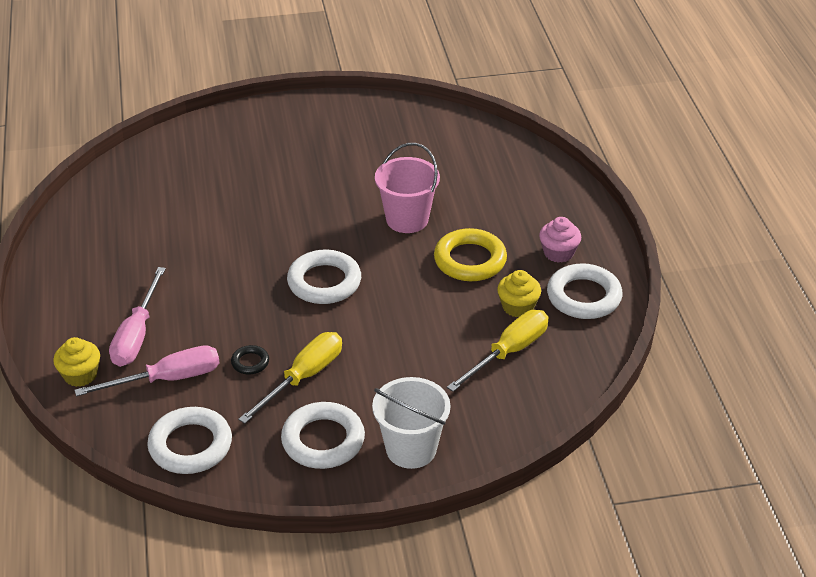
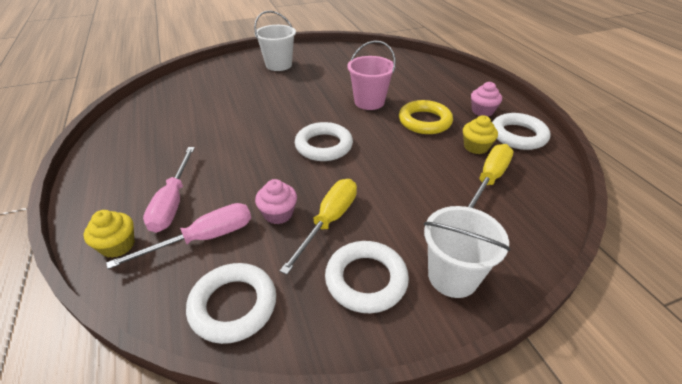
camera: 10 degrees left, 0 degrees up
(250, 362) = (278, 214): black ring -> pink cupcake
(296, 135) = (278, 65): none -> white bucket

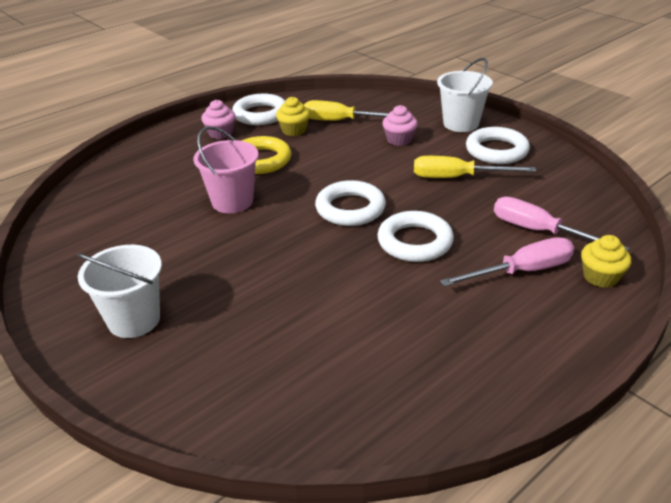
camera: 110 degrees left, 5 degrees down
(233, 305) = (575, 193): white ring -> white ring (415, 242)
(278, 214) = (473, 204): pink cupcake -> pink cupcake (399, 140)

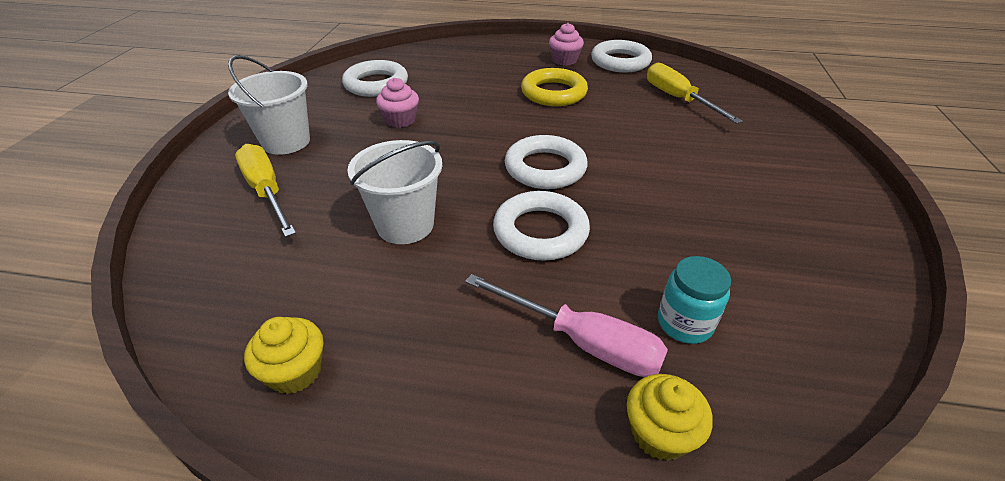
camera: 50 degrees right, 5 degrees up
(232, 201) = (478, 109): pink bucket -> none
(294, 130) = (622, 86): yellow cupcake -> yellow cupcake (295, 371)
(399, 140) = (703, 142): pink cupcake -> pink cupcake (400, 120)
(457, 177) = (696, 208): yellow screwdriver -> yellow screwdriver (267, 191)
(461, 124) = (804, 165): white bucket -> white bucket (405, 225)
(496, 151) = (797, 213): white ring -> white ring (376, 84)
(540, 231) = (684, 323): pink screwdriver -> turquoise jar

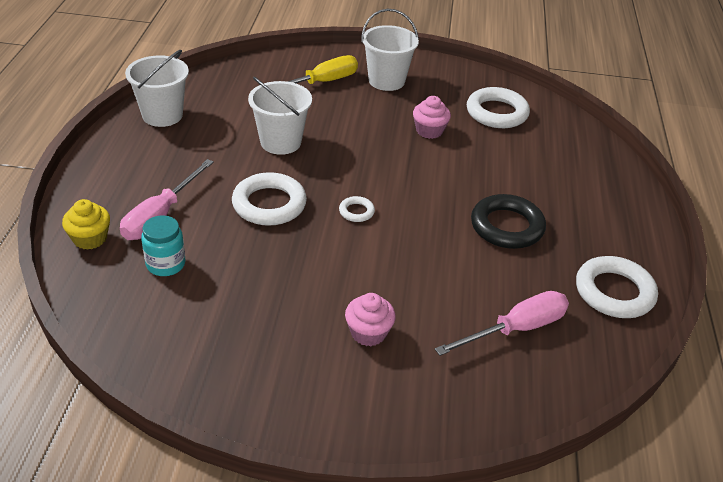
camera: 85 degrees right, 0 degrees up
(295, 371) = (162, 115): yellow cupcake -> white bucket
(545, 168) = (356, 212): white ring -> white ring, size x0.48
(553, 93) = (507, 226): yellow ring -> black ring
(564, 60) = (600, 242): pink cupcake -> pink cupcake (368, 333)
(678, 99) = (516, 329): yellow screwdriver -> pink screwdriver

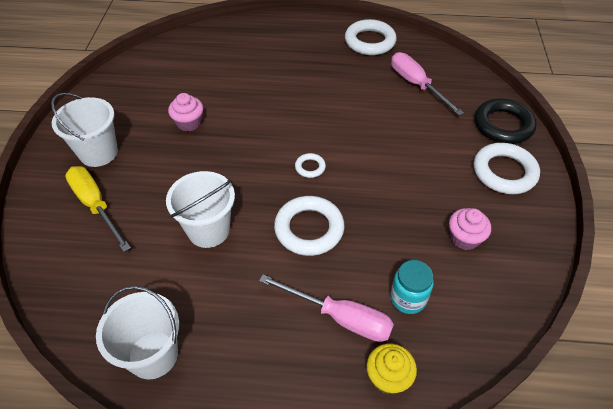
camera: 90 degrees left, 10 degrees up
(368, 333) = (444, 155): pink cupcake -> pink cupcake (464, 238)
(497, 113) = (161, 81): white ring -> white ring (504, 172)
(507, 226) = (314, 83): black ring -> black ring (503, 125)

